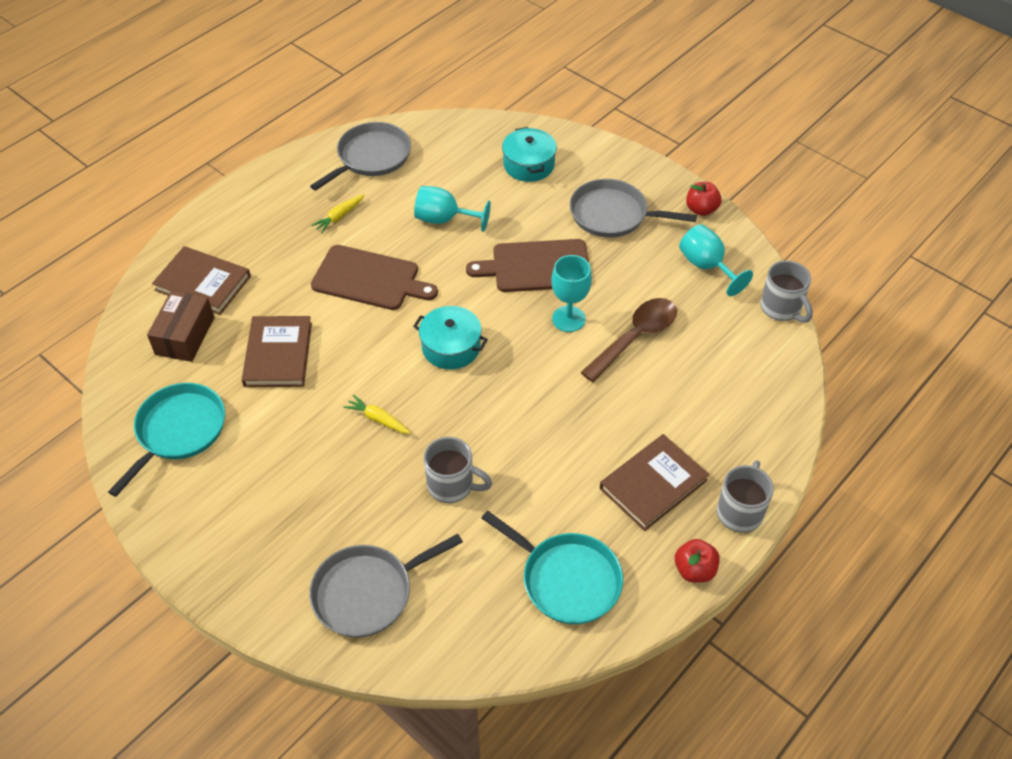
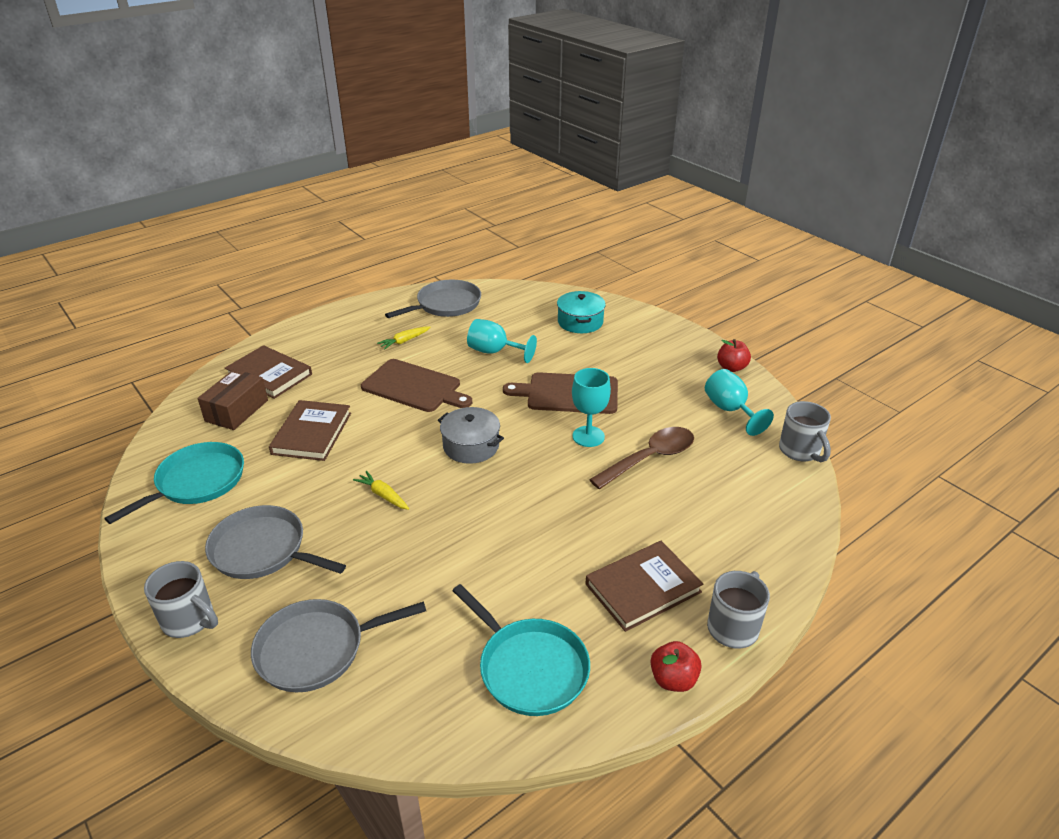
camera: 10 degrees right, 15 degrees down
(451, 347) = (471, 446): turquoise pot -> grey pot
(452, 485) = (436, 561): grey mug -> grey mug (189, 620)
(612, 214) = (647, 363): grey pan -> grey pan (262, 550)

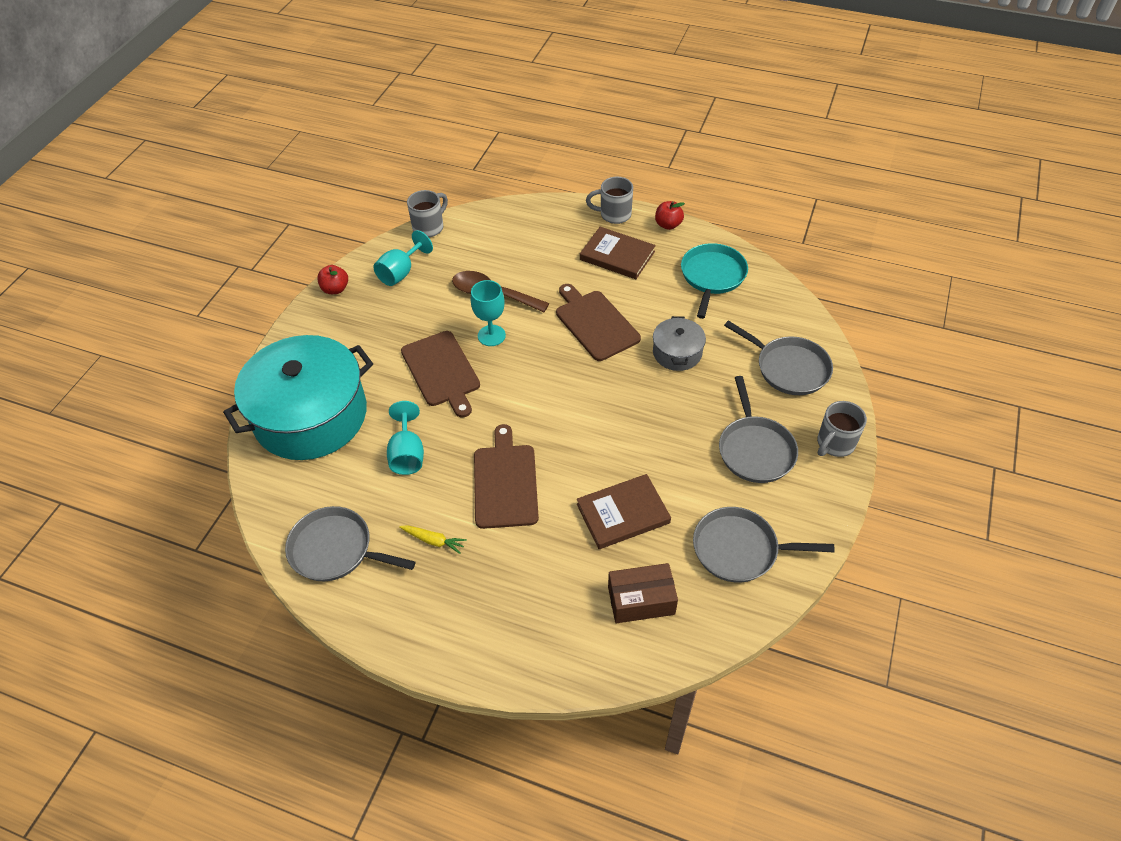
camera: 120 degrees left, 15 degrees up
(189, 620) = (834, 444): grey mug -> grey mug turned 135 degrees counterclockwise
(197, 482) = (739, 549): turquoise pan -> grey pan
(269, 375) = (571, 620): brown book -> none
(383, 495) = (649, 417): yellow carrot -> none
(471, 446) = (555, 397): grey pot -> grey pot (677, 353)
(542, 515) = (595, 323): none -> brown cutting board
(580, 322) = (310, 415): turquoise pot -> turquoise pot, size x2.20

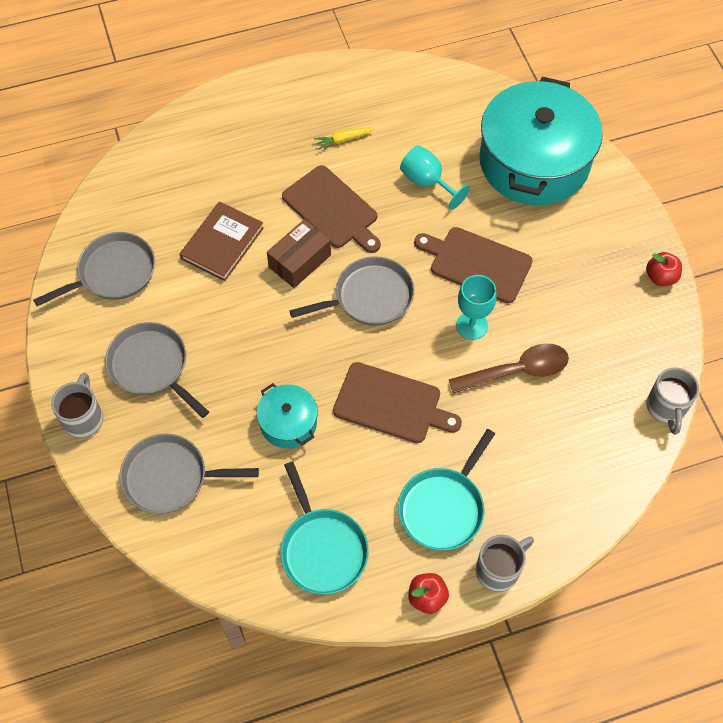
camera: 140 degrees right, 10 degrees up
(335, 549) = (403, 94): grey pan -> grey pan (369, 297)
(401, 273) = (626, 335): turquoise goblet -> none
(617, 256) = (443, 508): brown book -> turquoise pan
(641, 600) = (163, 193): brown box -> brown box (300, 261)
(677, 353) = (288, 423): grey pot -> turquoise pot

